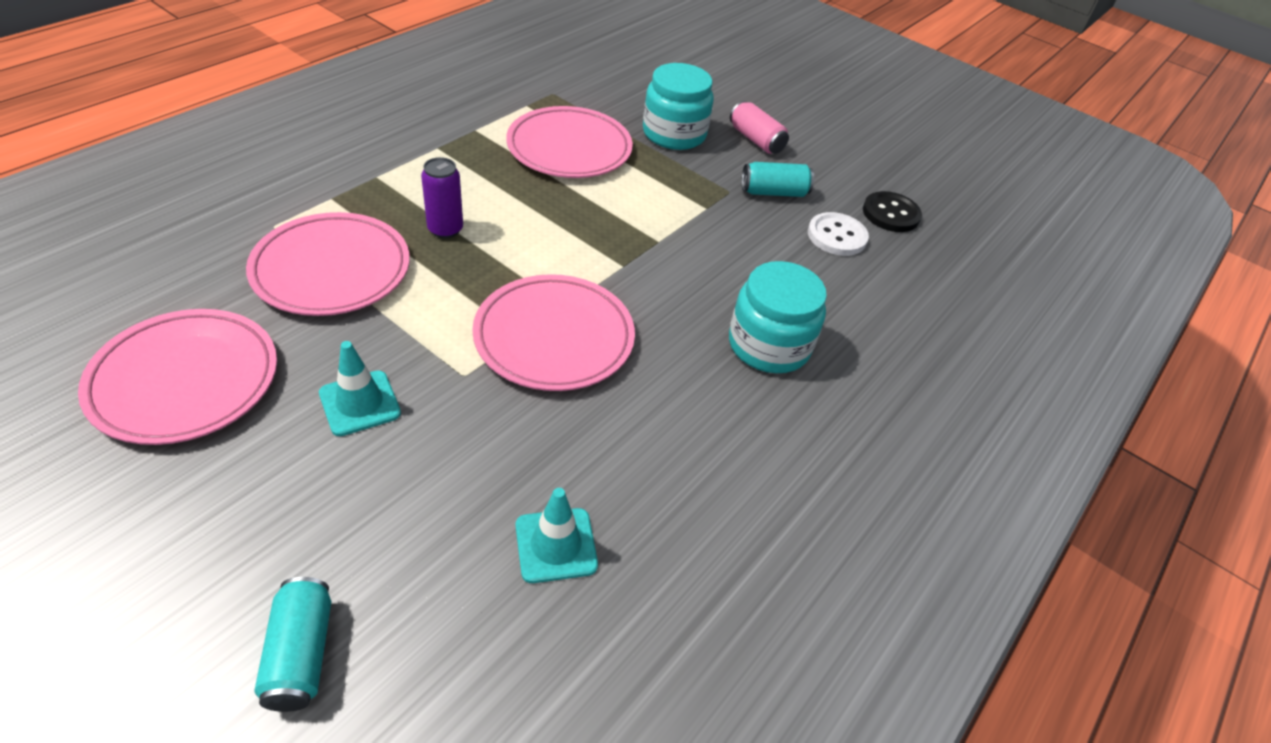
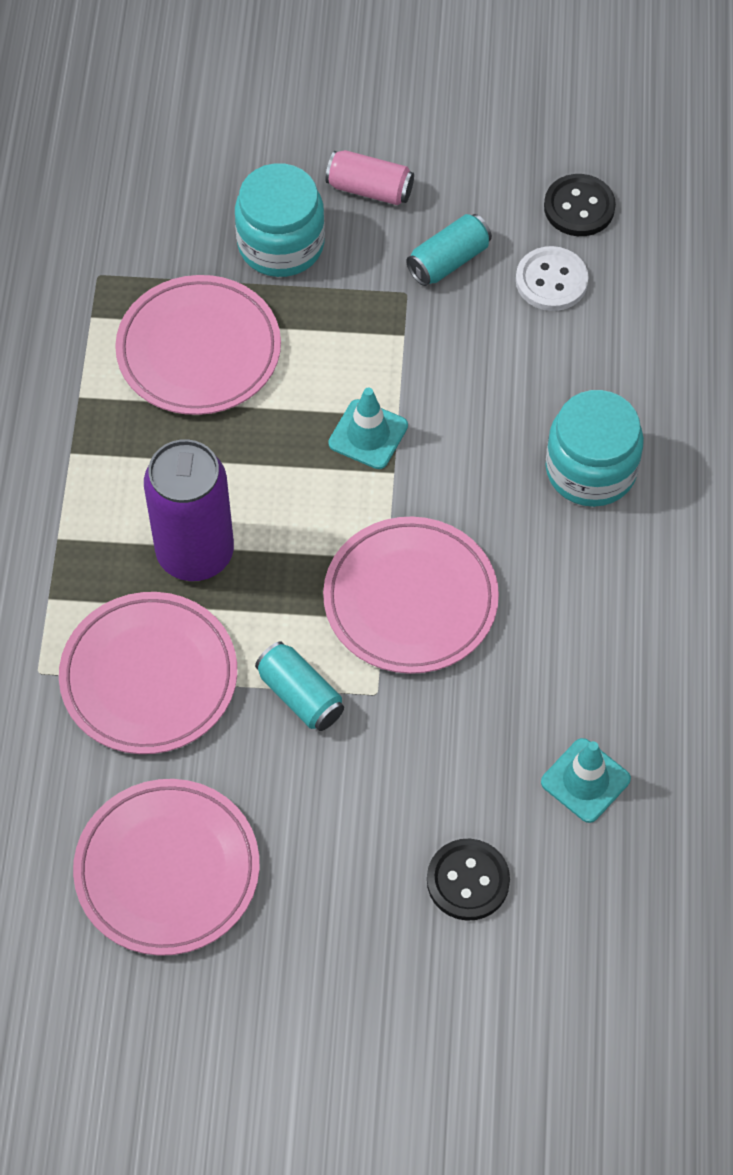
camera: 30 degrees left, 15 degrees up
(300, 654) = (495, 981): turquoise can -> turquoise can (300, 695)
(360, 403) = (324, 782): turquoise traffic cone -> turquoise traffic cone (368, 434)
(377, 551) = (468, 881): none -> black button
(445, 229) = (195, 553): purple can -> purple can, size x1.84

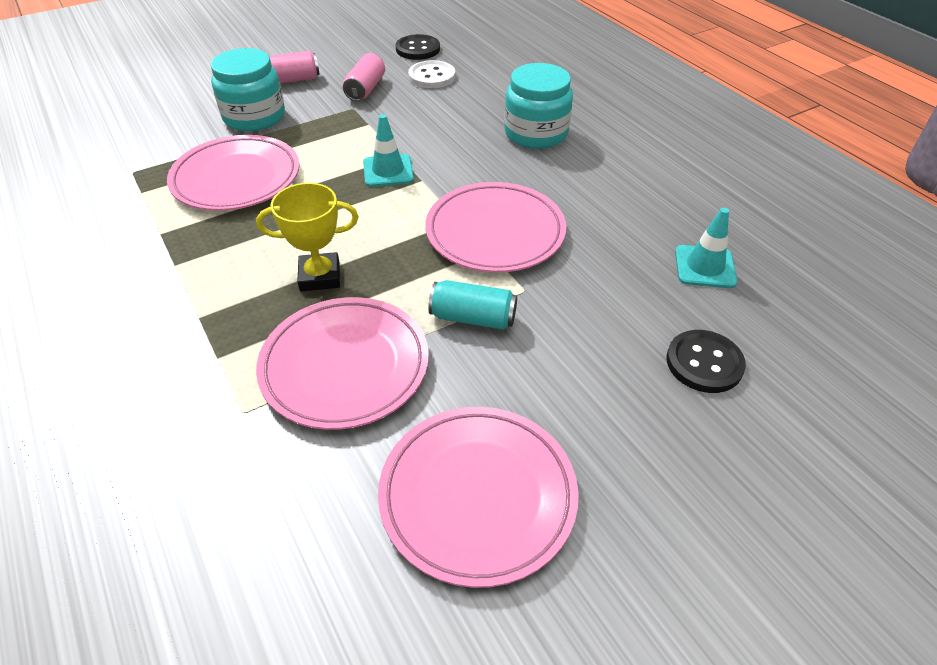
camera: 35 degrees left, 15 degrees down
(195, 553) = (320, 276): purple can -> yellow trophy
(448, 261) = (365, 89): turquoise can -> pink can

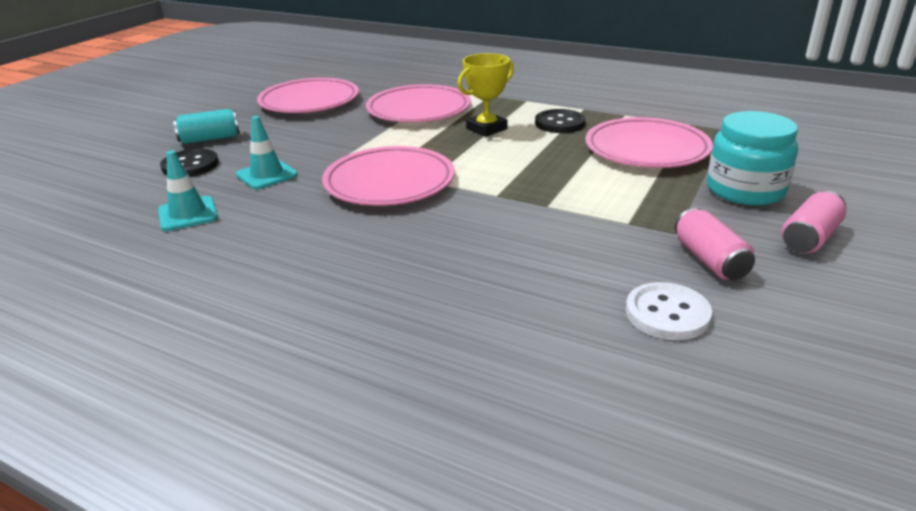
camera: 150 degrees right, 15 degrees down
(388, 171) = (537, 192): turquoise traffic cone -> turquoise traffic cone (267, 175)
(418, 49) = (777, 361): black button -> black button (559, 123)
(473, 318) = (363, 141): turquoise can -> turquoise can (210, 139)
(536, 133) = (430, 280): turquoise jar -> none

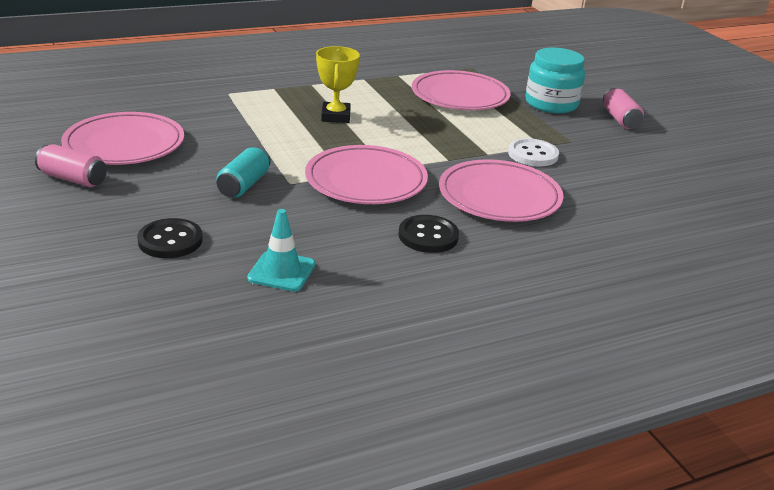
camera: 55 degrees left, 0 degrees up
(210, 139) = (120, 213): turquoise can -> turquoise can (244, 185)
(267, 175) = (262, 216): turquoise traffic cone -> none
(418, 110) = (247, 119): pink plate -> pink plate (499, 197)
(559, 123) = (373, 95): black button -> black button (428, 236)
(667, 313) = (644, 183): white button -> white button (533, 154)
(709, 260) = (609, 149): pink can -> pink can (73, 179)

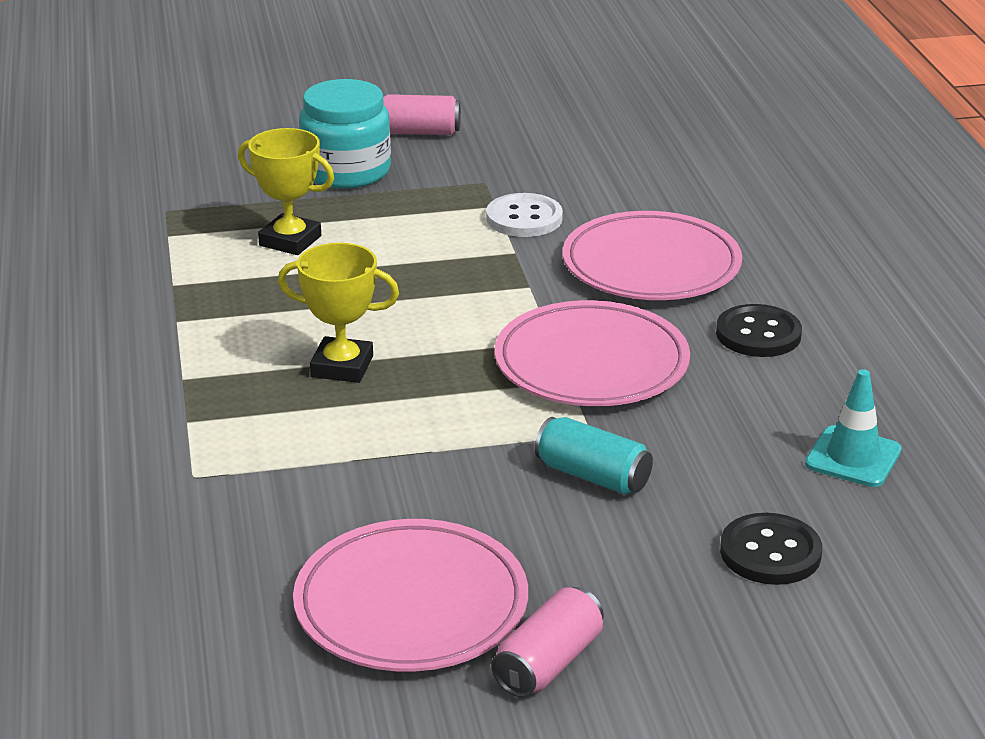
camera: 75 degrees left, 0 degrees up
(460, 96) = (290, 241): pink plate -> yellow trophy

